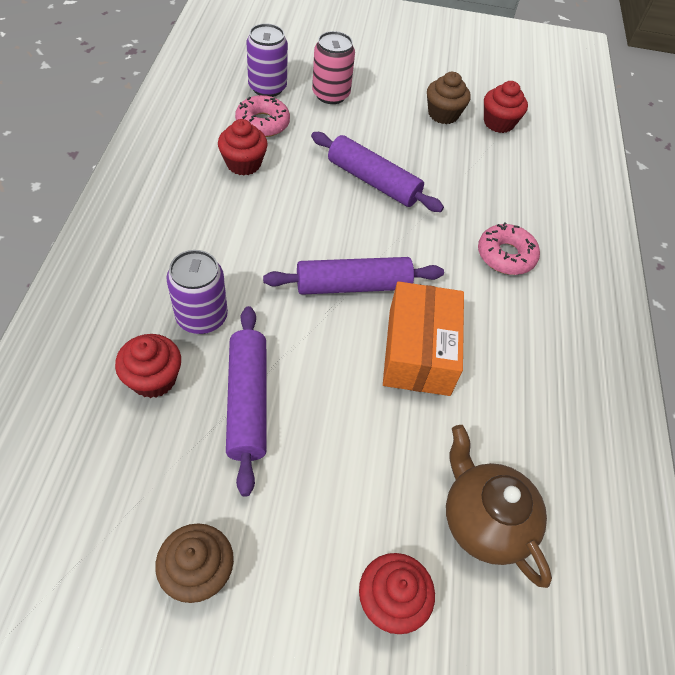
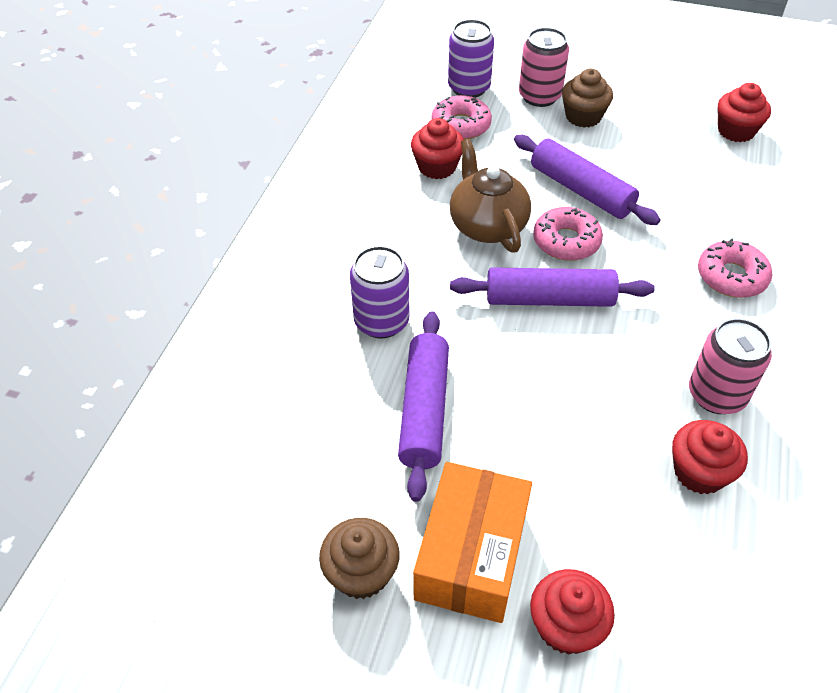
camera: 15 degrees right, 5 degrees down
(154, 379) = (327, 379): red cupcake -> red cupcake (699, 472)
(364, 230) = (566, 241): none -> pink donut
(419, 351) = (619, 373): orange box -> orange box (471, 554)
(443, 114) = (669, 120): brown cupcake -> brown cupcake (583, 116)
(484, 520) = (680, 556): brown teapot -> brown teapot (487, 226)
(502, 365) = (716, 395): none -> pink can

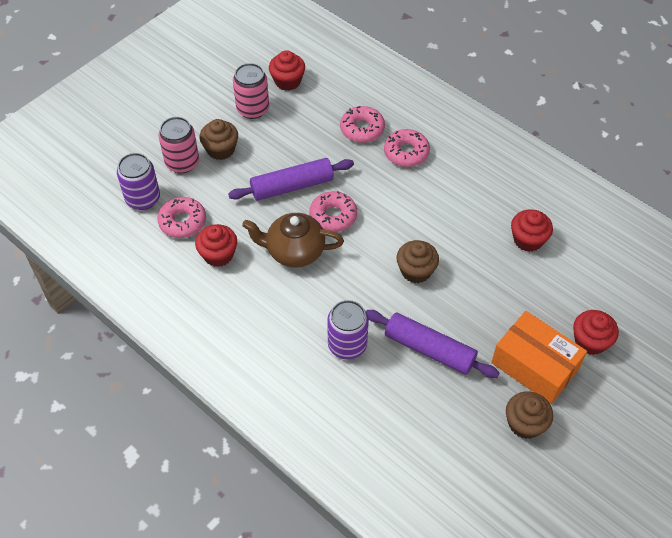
camera: 65 degrees left, 5 degrees up
(542, 353) = (416, 271): none -> brown cupcake
(549, 299) = (376, 248): purple rolling pin -> none
(716, 395) = (484, 206): pink can -> pink can (253, 109)
(728, 220) = (362, 129): none -> pink donut

